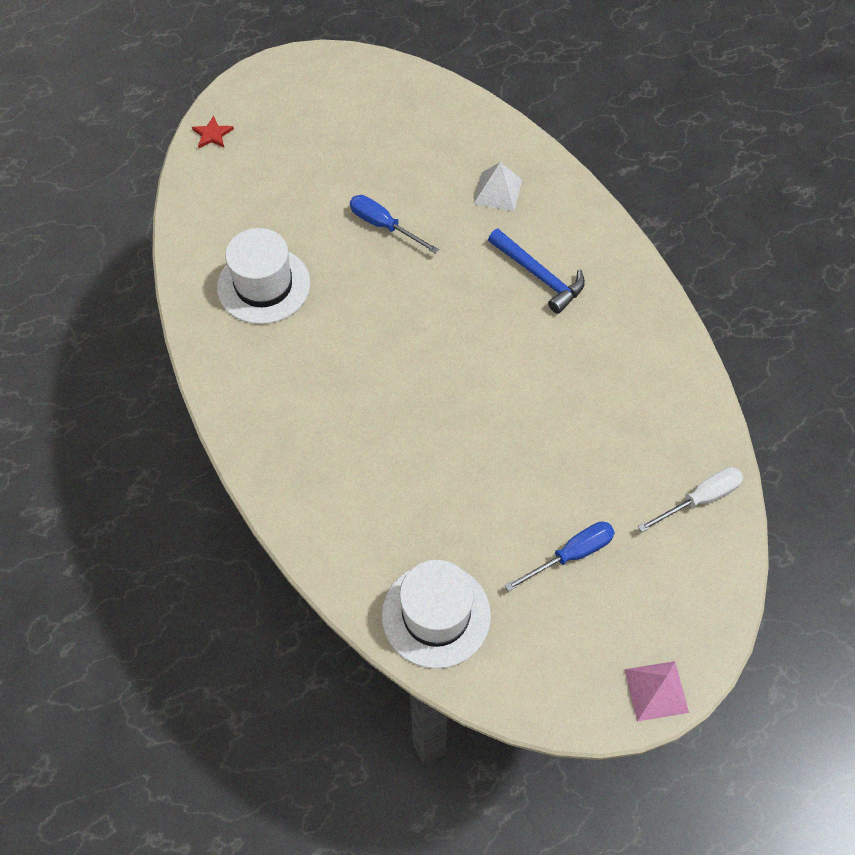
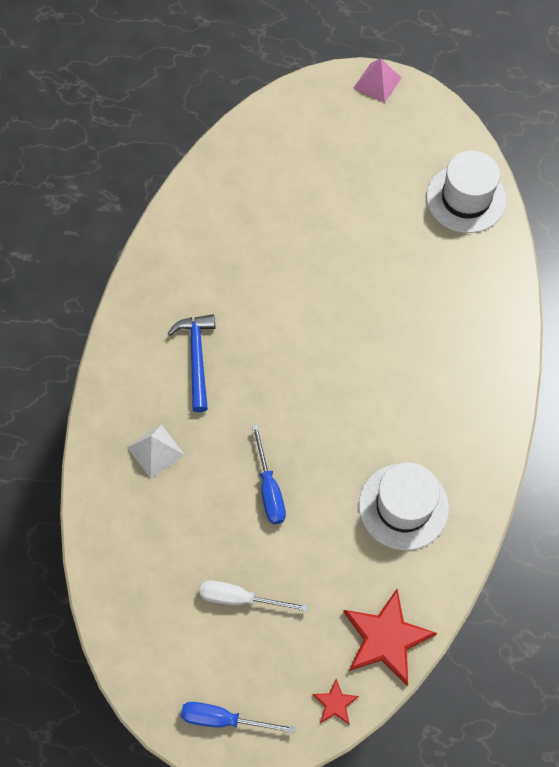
camera: 140 degrees left, 5 degrees up
(206, 193) = (386, 638): none -> red star
(571, 555) = (357, 174): blue screwdriver -> blue screwdriver (223, 719)
(700, 499) = (250, 148): white screwdriver -> white screwdriver (240, 598)

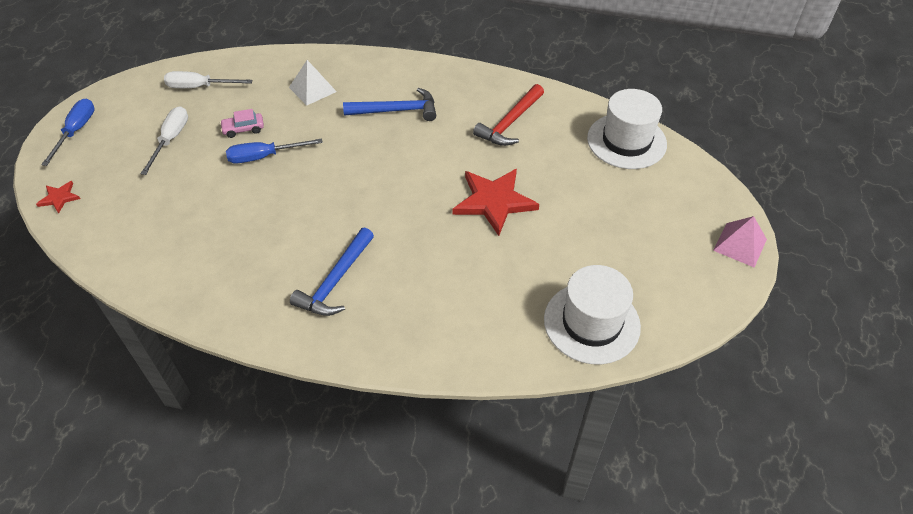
camera: 90 degrees right, 15 degrees down
(145, 585) = (199, 87): none -> white screwdriver
(219, 248) = (510, 123): none -> red hammer
(224, 518) = (243, 129): none -> pink car
(386, 638) = (102, 234): red star -> red star (494, 202)
(403, 506) = (225, 251): white hat -> white hat (626, 141)
(435, 400) = (335, 281): none -> blue hammer

